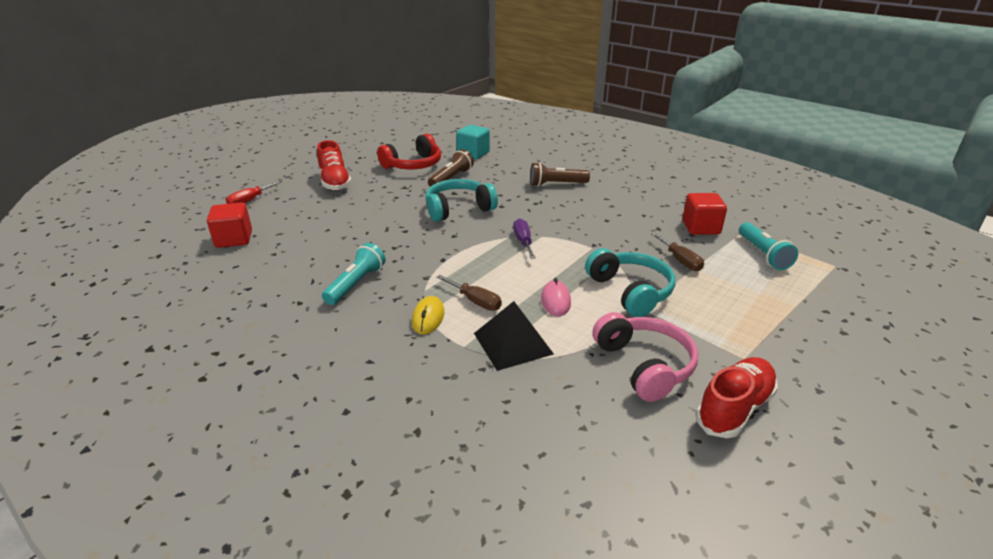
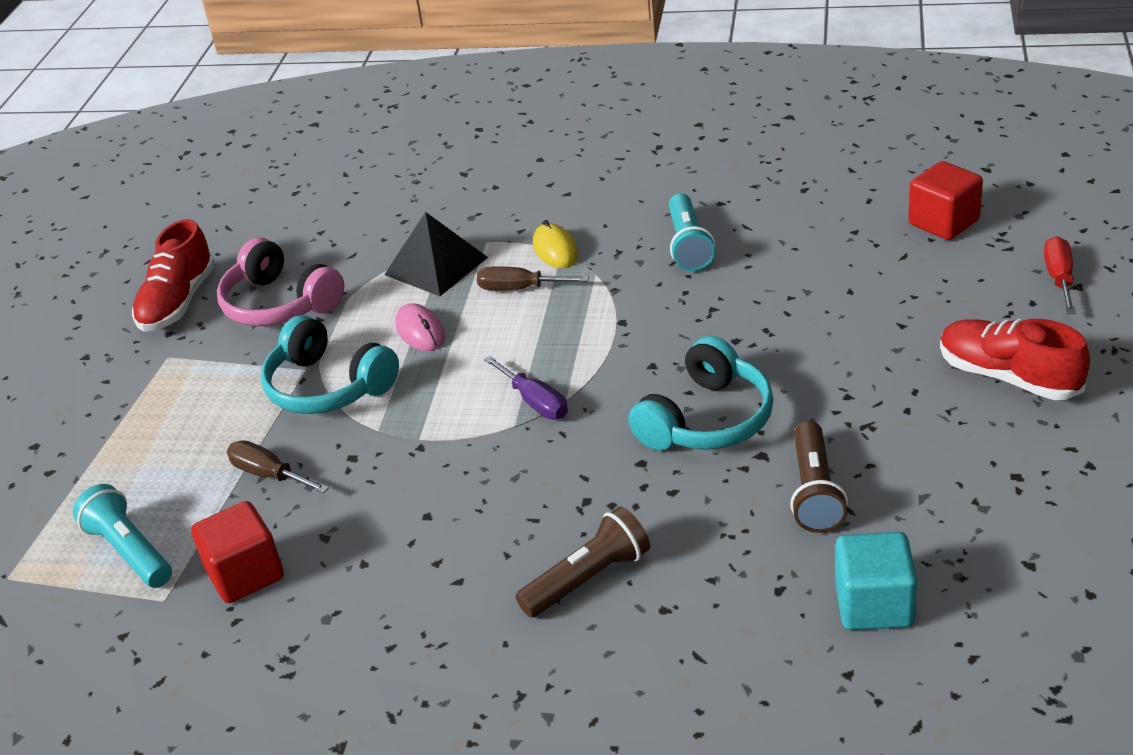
camera: 155 degrees right, 5 degrees up
(413, 165) = (946, 496): red headphones -> none

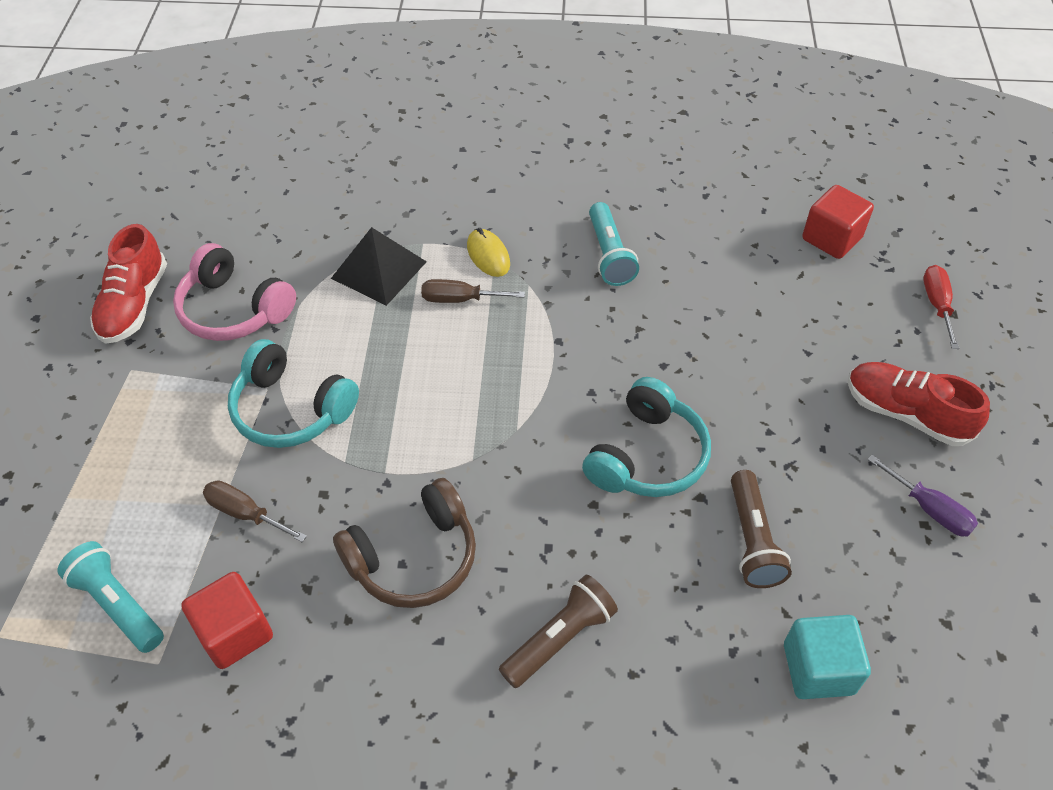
camera: 10 degrees left, 15 degrees up
(420, 331) = (372, 346): pink mouse -> none
(440, 510) = (414, 557): none -> brown headphones
(535, 402) = (488, 432): purple screwdriver -> purple screwdriver (929, 509)

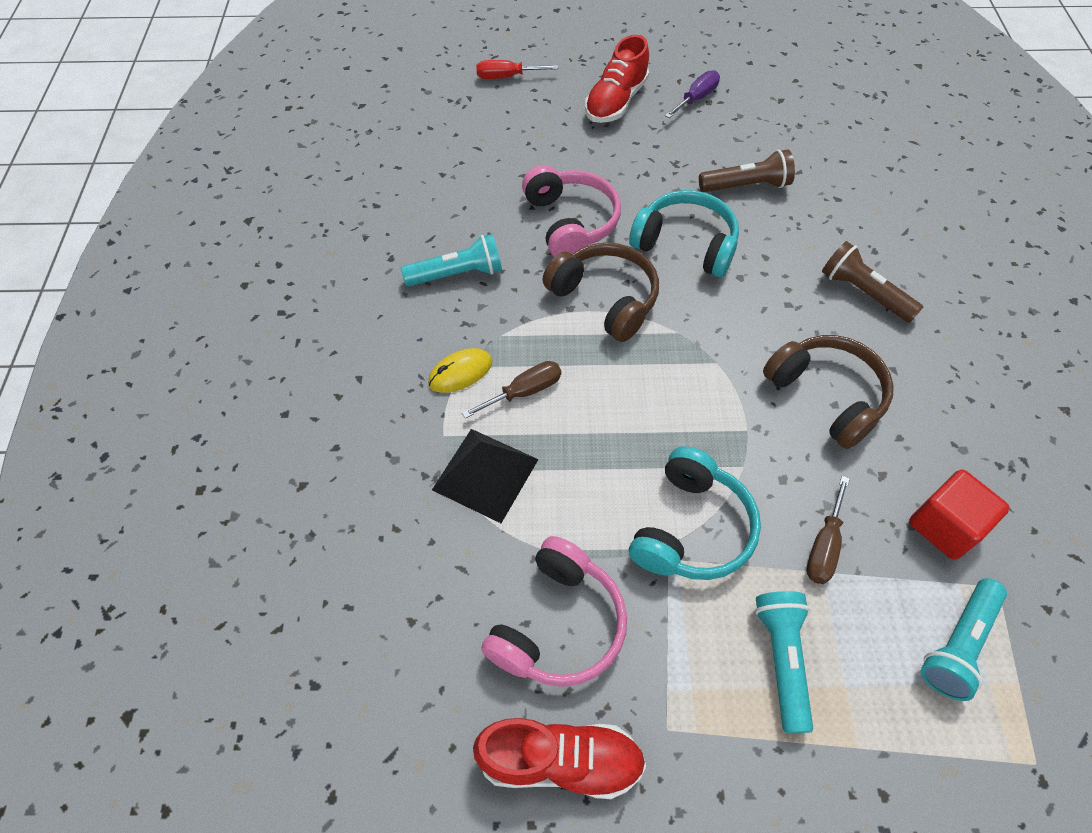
camera: 95 degrees left, 5 degrees up
(154, 456) = (781, 660): none -> turquoise flashlight
(460, 299) = (524, 392): brown screwdriver -> brown screwdriver turned 120 degrees counterclockwise
(568, 371) = (605, 299): none -> brown headphones
(682, 350) = (570, 222): none -> pink headphones
(818, 669) = (835, 158): turquoise cube -> none
(831, 238) = (434, 127): red cube -> none

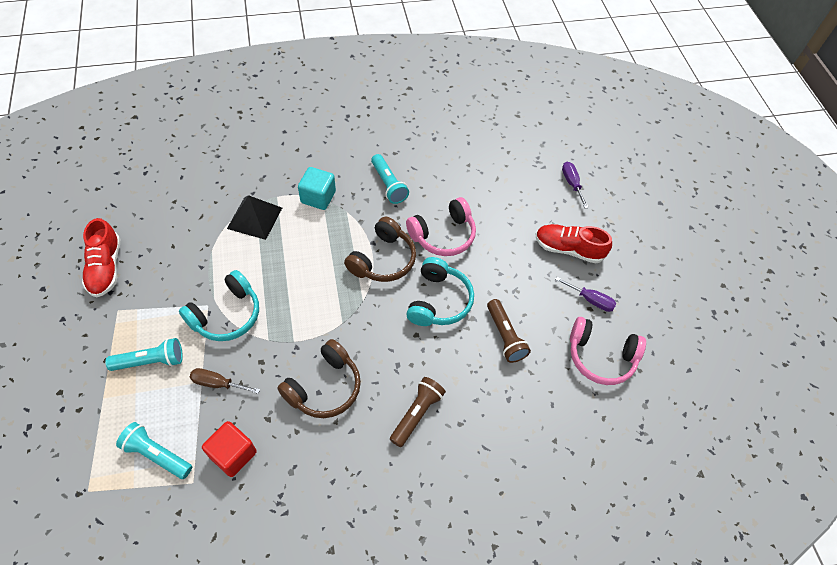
camera: 75 degrees right, 0 degrees up
(460, 373) = (318, 197): yellow mouse -> turquoise cube
(506, 77) = (571, 183): red screwdriver -> purple screwdriver
(524, 392) = (309, 228): brown screwdriver -> none
(558, 624) = (171, 259): pink headphones -> pink headphones (600, 356)
(691, 528) = (226, 315): turquoise headphones -> turquoise headphones turned 60 degrees counterclockwise

